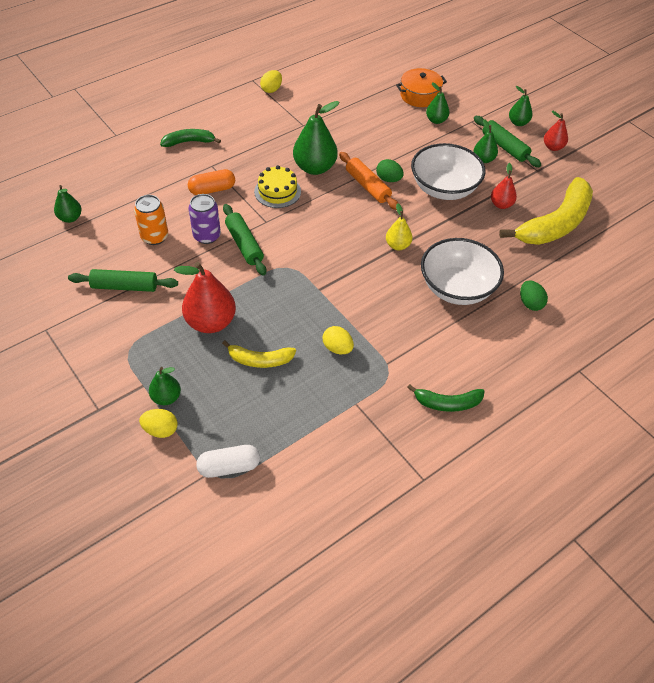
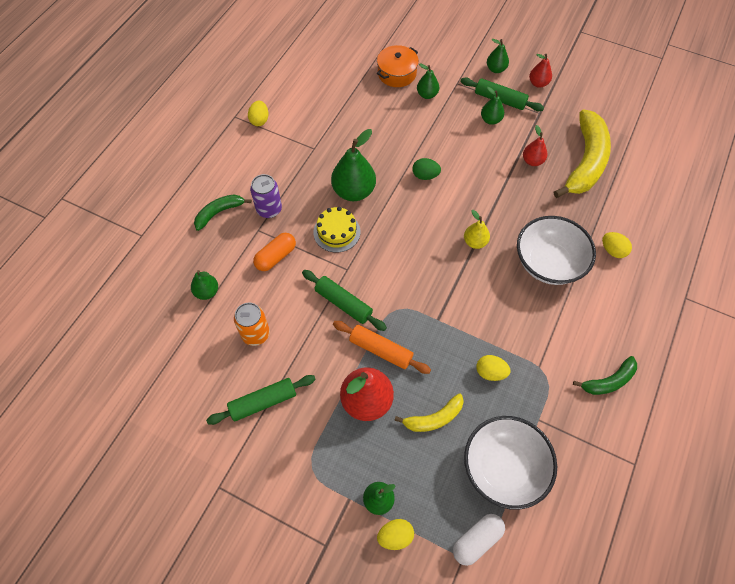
camera: 25 degrees left, 10 degrees up
(70, 218) = (159, 351): green pear -> green pear (207, 292)
(207, 236) = (303, 310): purple can -> purple can (269, 209)
(367, 186) = (412, 191): orange rolling pin -> orange rolling pin (381, 350)
(444, 188) = (477, 165): white bowl -> white bowl (503, 468)
(530, 303) = (612, 250): green egg -> yellow egg

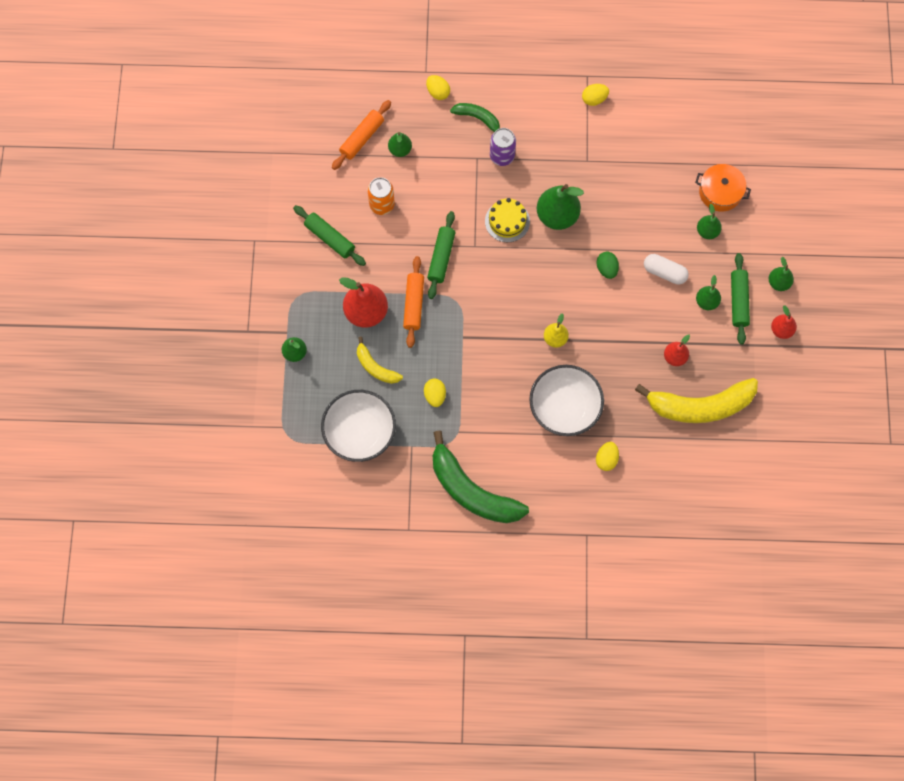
camera: 65 degrees right, 10 degrees up
(171, 321) = (362, 138): none -> orange rolling pin
(276, 257) = (458, 185): orange capsule -> none
(395, 536) = (275, 375): yellow egg -> yellow egg (438, 92)
(477, 540) = (297, 432): white capsule -> white capsule (664, 272)
(608, 381) = (471, 490): green banana -> green banana, size x1.95

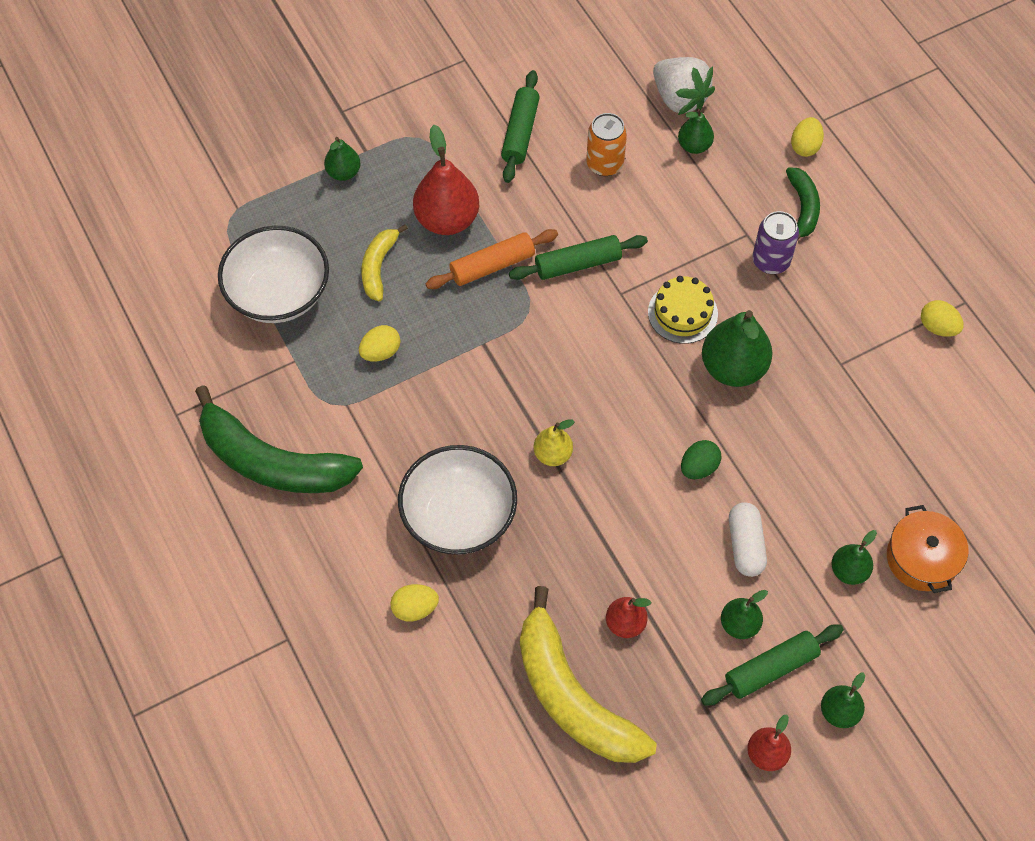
camera: 60 degrees right, 10 degrees down
(362, 138) = (679, 99): orange rolling pin -> white strawberry
(471, 490) = (272, 461): green banana -> green banana turned 75 degrees counterclockwise

